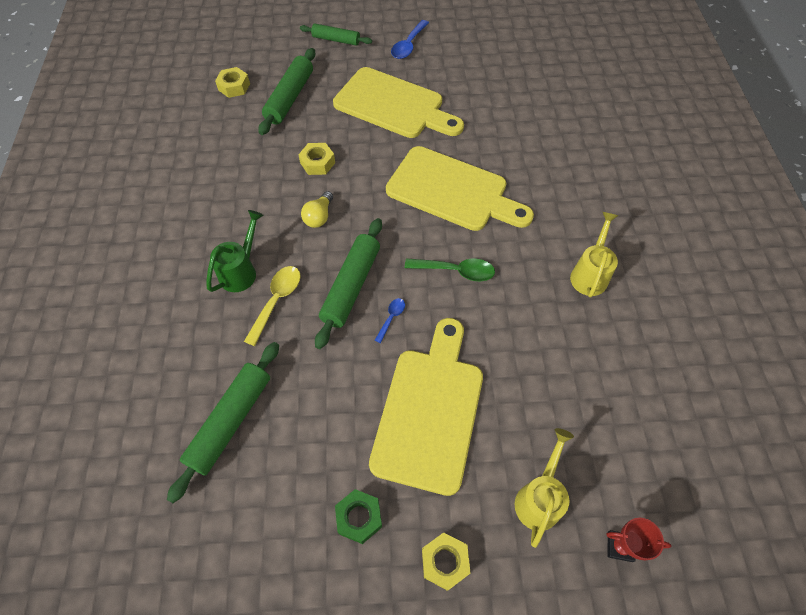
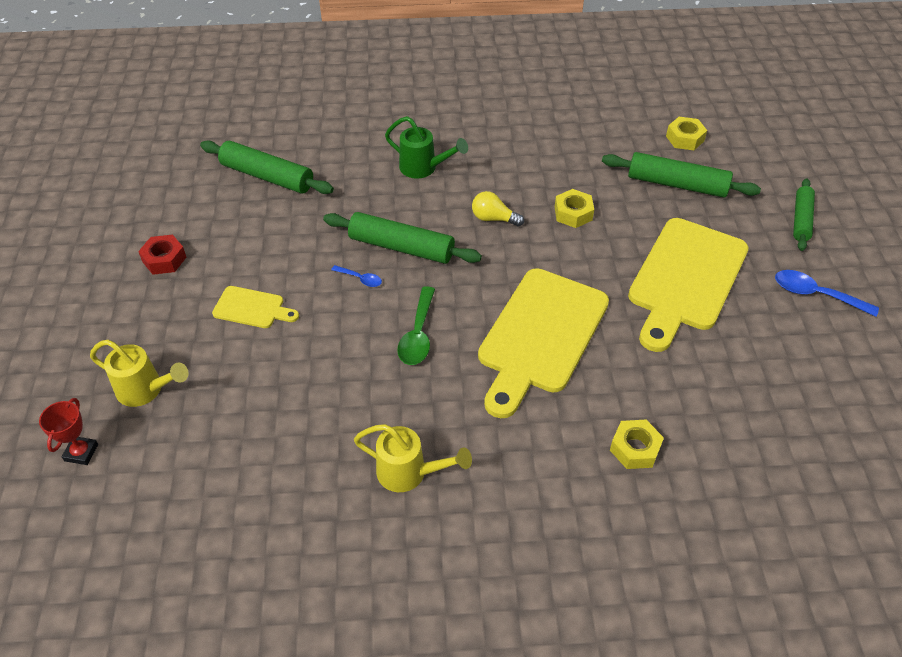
camera: 90 degrees right, 10 degrees down
(277, 301) = (387, 194): yellow spoon -> none
(359, 517) = (164, 259): green nut -> red nut
(430, 410) = (252, 308): yellow cutting board -> yellow cutting board, size x0.47
(445, 562) = (111, 316): yellow nut -> yellow nut (635, 448)

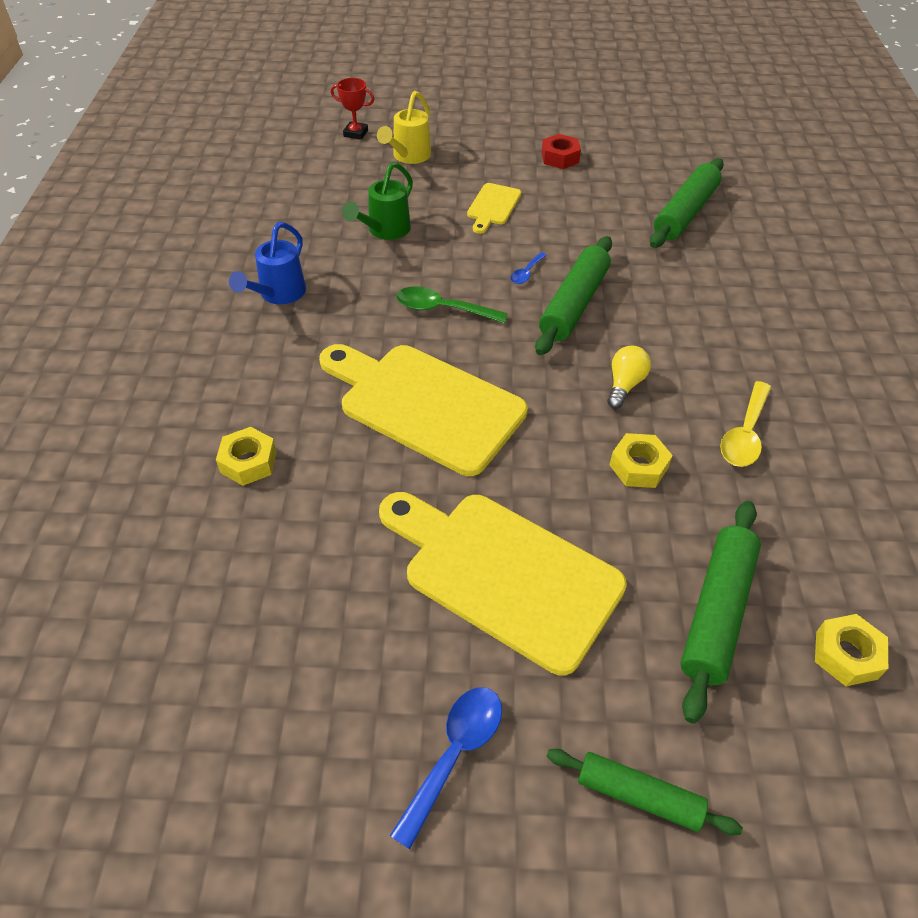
camera: 95 degrees right, 0 degrees up
(409, 473) = (278, 294): yellow watering can -> blue watering can
(423, 168) = (716, 329): green watering can -> green watering can (385, 231)
(529, 162) = (745, 434): none -> yellow spoon

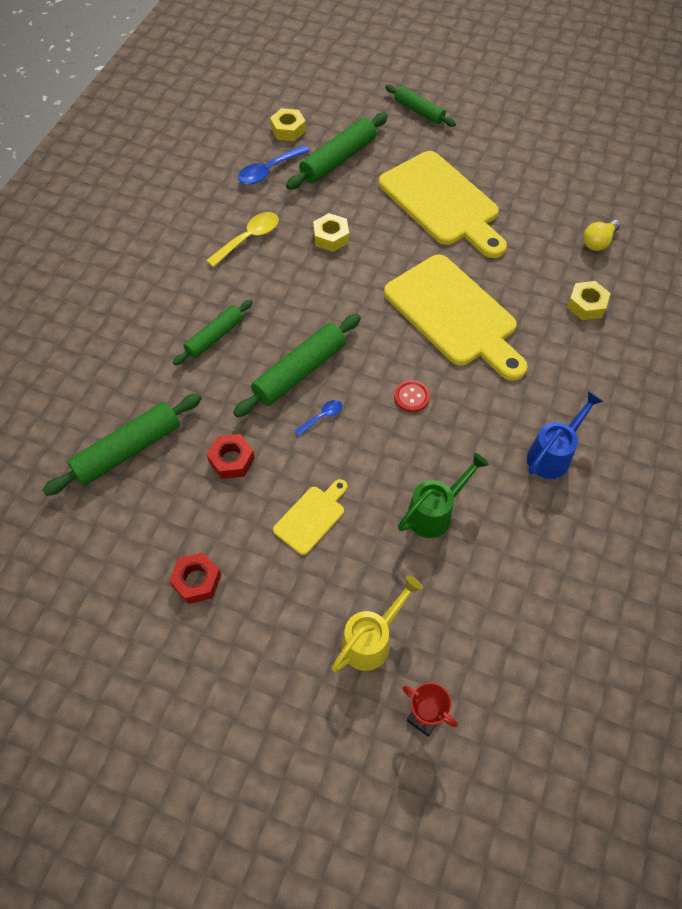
camera: 160 degrees left, 10 degrees up
(442, 309) = (411, 397): green spoon -> red button
(454, 754) = (495, 142): blue spoon -> blue spoon (269, 171)
(588, 226) = (231, 460): none -> red nut
(624, 385) = (304, 292): yellow light bulb -> yellow light bulb (598, 242)
(688, 314) = (214, 337): none -> green rolling pin

